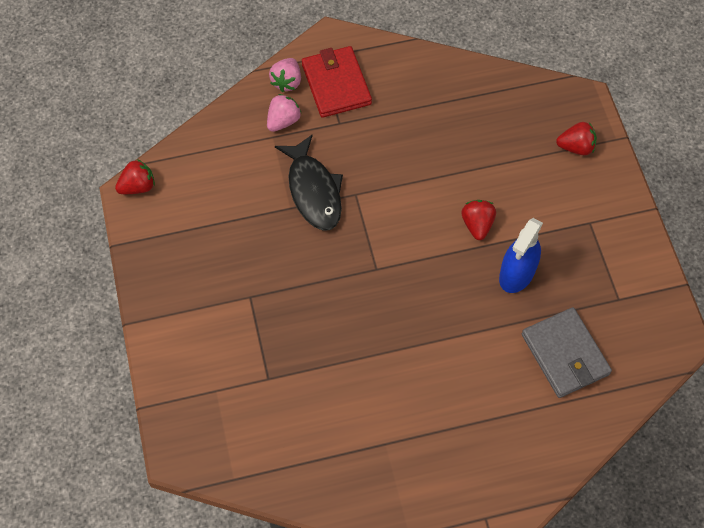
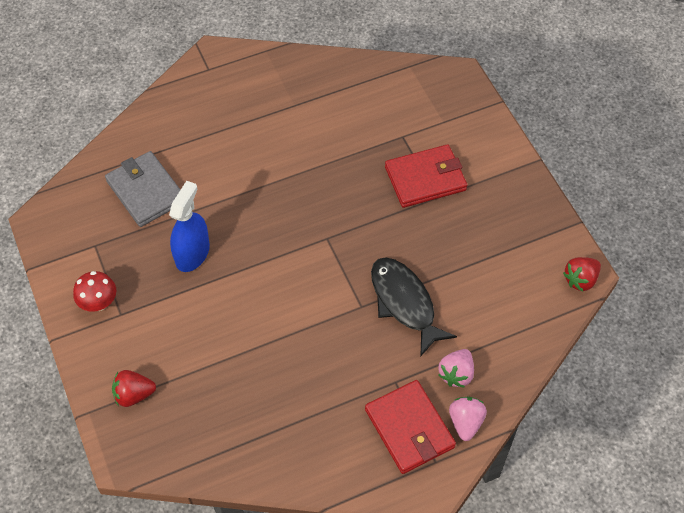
camera: 170 degrees right, 5 degrees down
(257, 320) = (425, 178): none -> red wallet
(477, 225) = (234, 294): red strawberry -> none
(611, 237) = (99, 303): none -> red mushroom

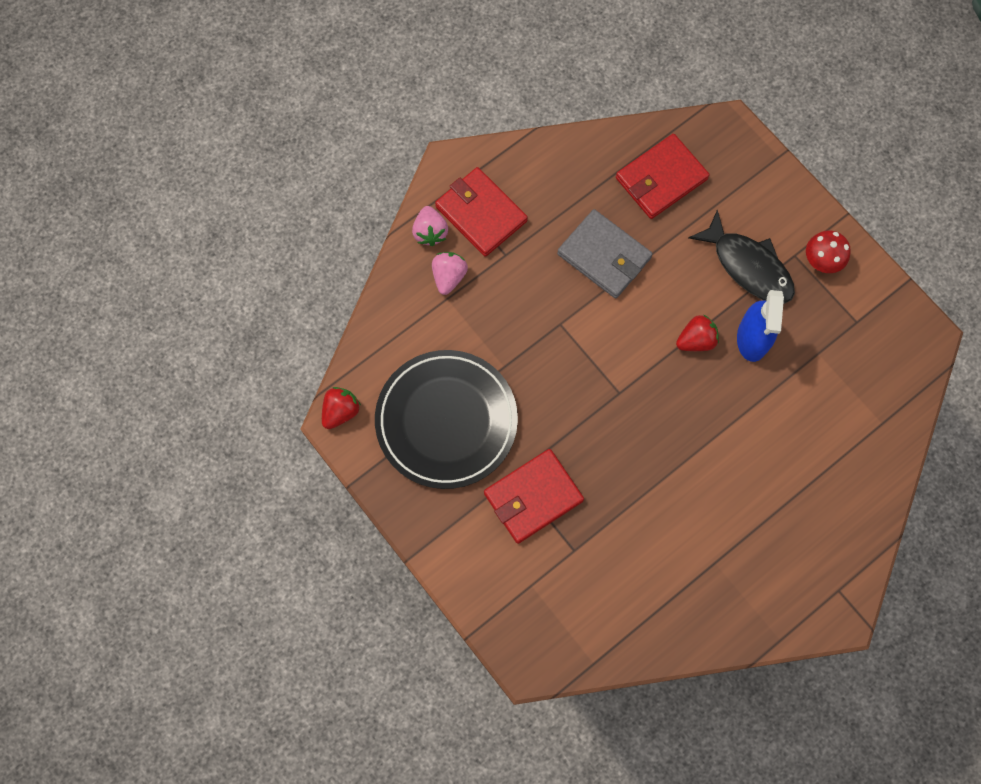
camera: 165 degrees right, 15 degrees up
(134, 394) = (745, 181): red strawberry -> red strawberry (696, 340)
(146, 191) = (834, 399): grey wallet -> grey wallet (604, 256)
(216, 419) = (661, 179): none -> red wallet
(404, 303) = (518, 338): black fish -> black fish (748, 266)
(486, 251) = (446, 421): none -> black plate

